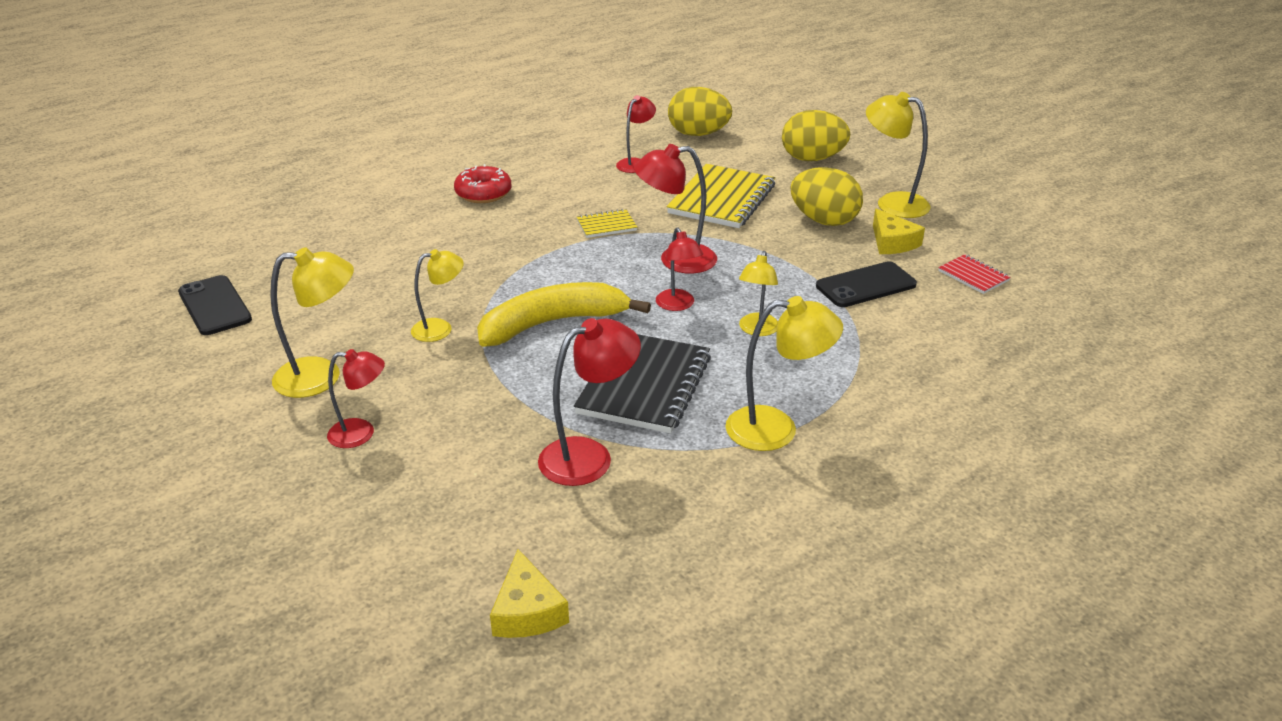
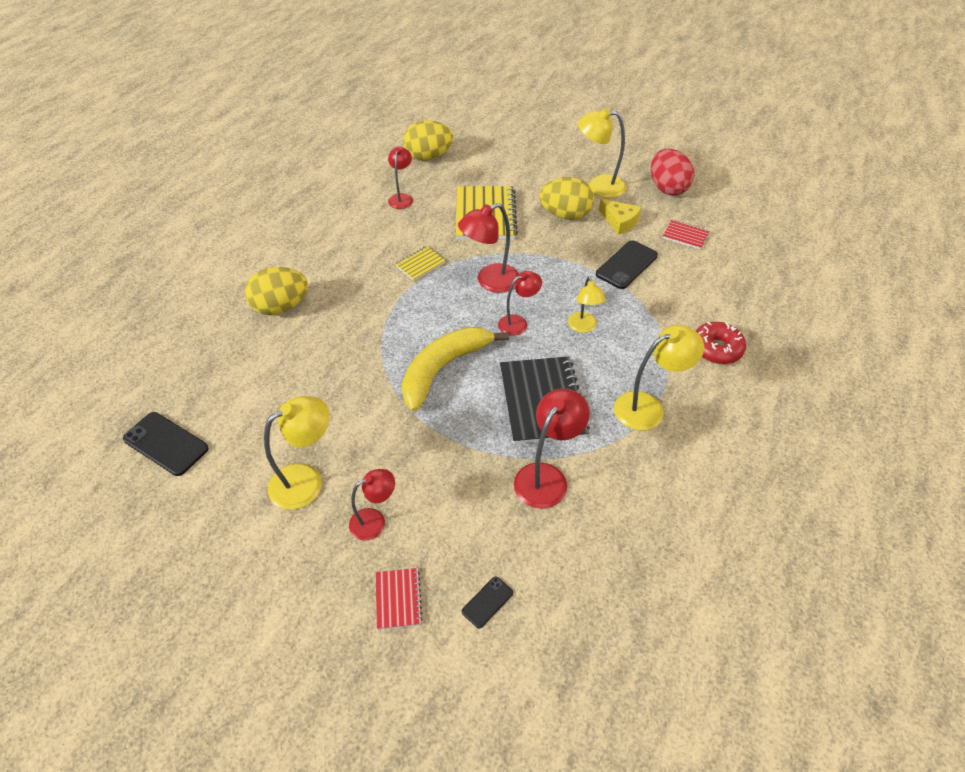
camera: 25 degrees left, 15 degrees up
(326, 510) = (398, 599): none -> red notebook
(419, 548) = (487, 602): none -> black phone
(440, 328) = (365, 402): yellow lamp -> none
(483, 193) = (306, 261): red donut -> red donut (716, 349)
(527, 611) = (593, 621): yellow cheese -> none
(678, 305) = (518, 323): red lamp -> red lamp turned 75 degrees counterclockwise
(812, 159) = (522, 160): yellow egg -> yellow egg (281, 307)
(987, 224) = (667, 188): none -> red egg

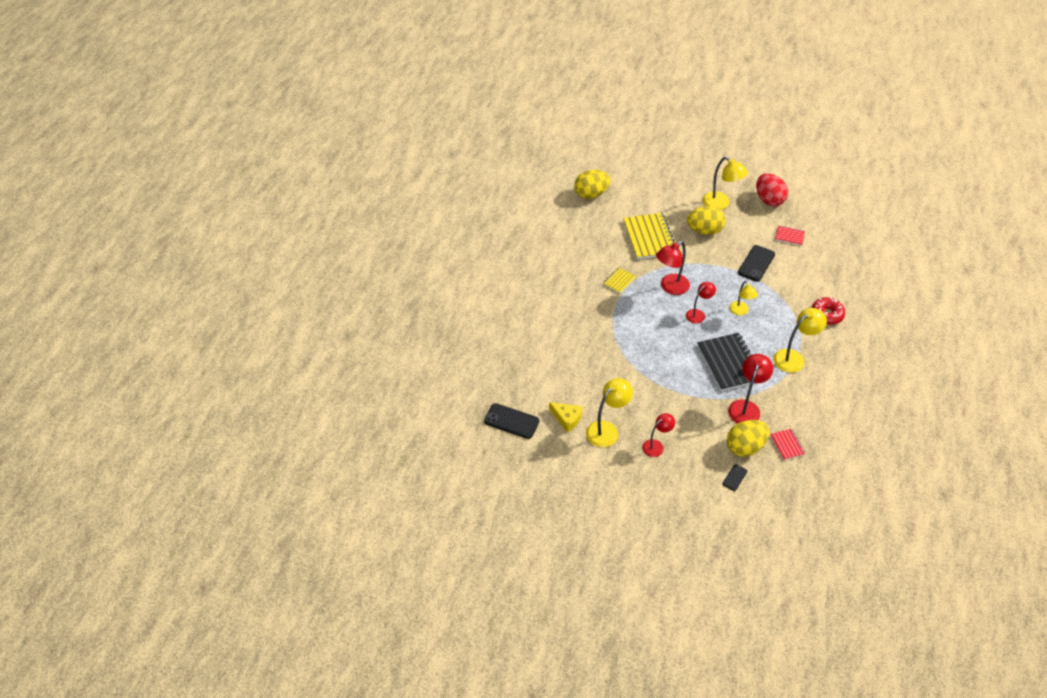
camera: 10 degrees left, 0 degrees up
(281, 307) = (539, 324): yellow egg -> yellow egg (745, 447)
(398, 599) = (686, 483): red notebook -> red notebook (787, 445)
(401, 198) = (585, 231): red lamp -> none
(443, 369) = (662, 351): yellow banana -> none
(598, 186) = (721, 204): yellow lamp -> yellow lamp turned 135 degrees counterclockwise
(619, 221) = (743, 231): yellow cheese -> yellow cheese (567, 418)

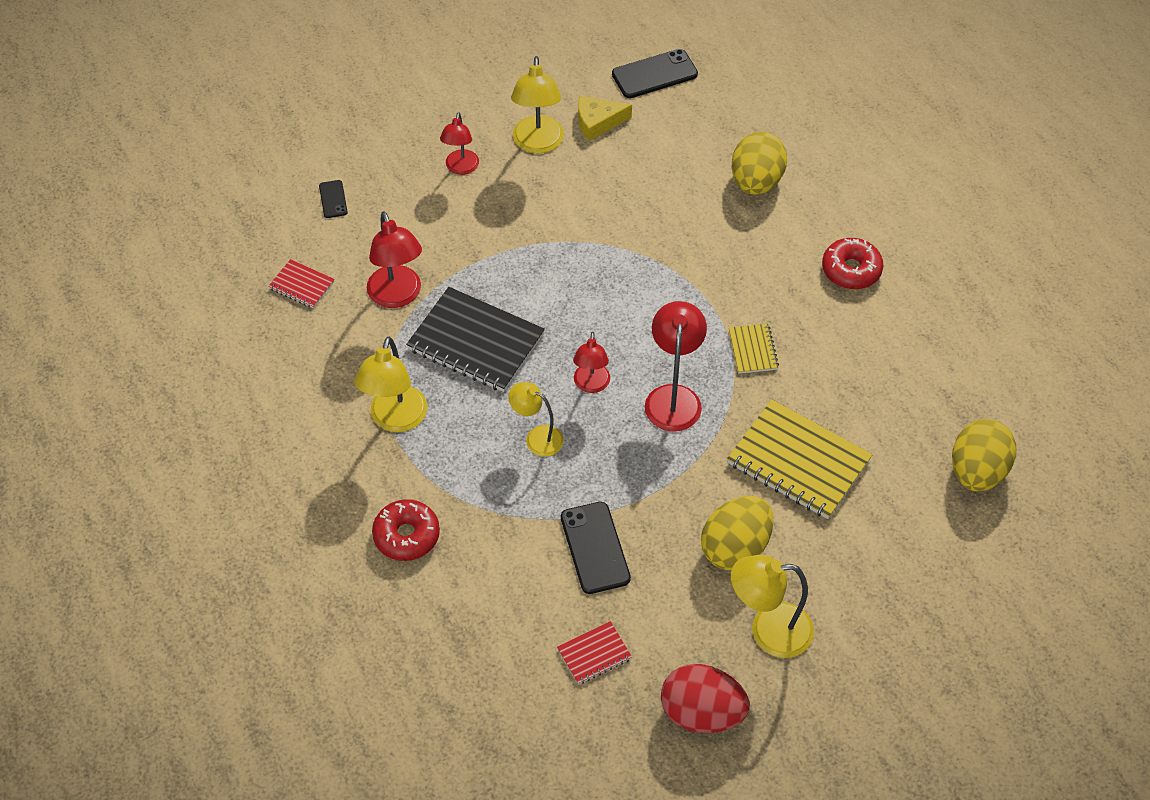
camera: 135 degrees right, 5 degrees up
(543, 279) = (851, 270): none -> red donut
(745, 447) = (353, 244): yellow egg -> yellow egg (756, 182)

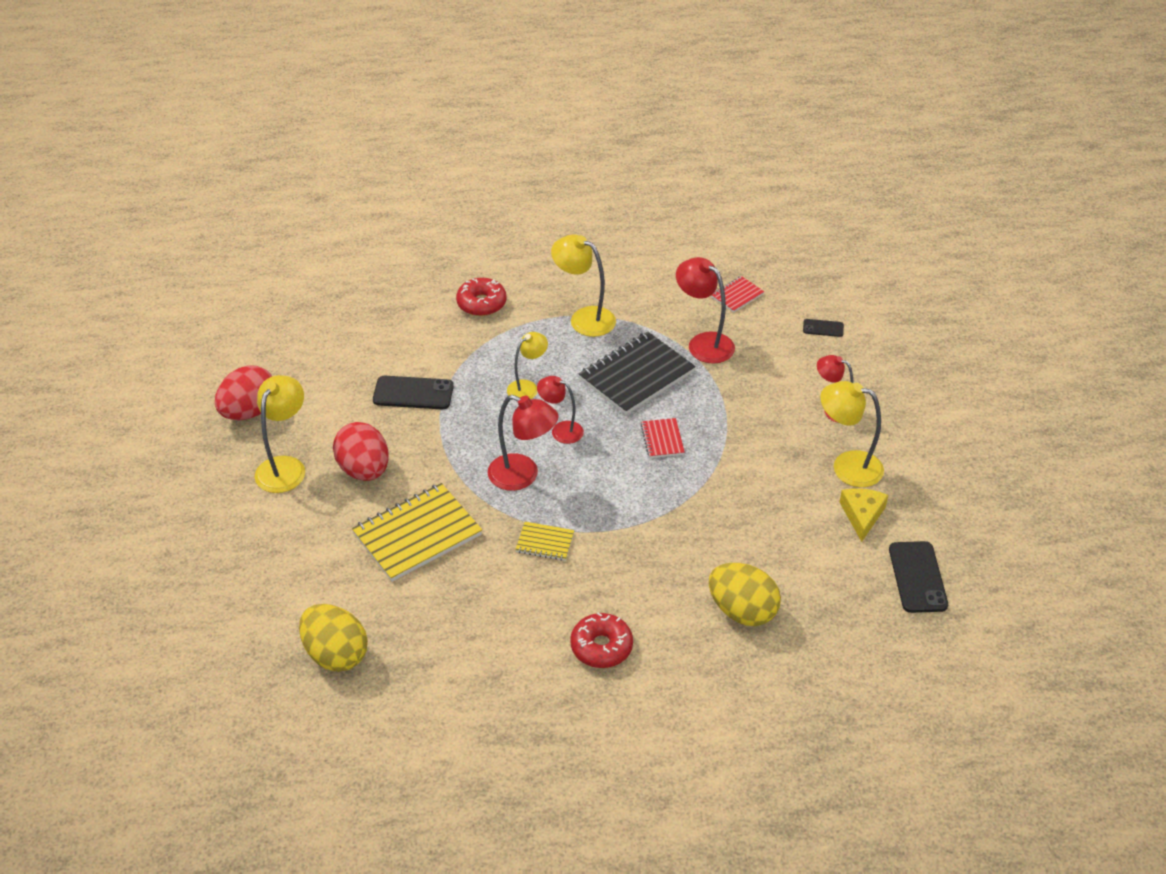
camera: 110 degrees right, 10 degrees down
(397, 296) = (703, 343): red lamp -> red lamp turned 45 degrees clockwise
(594, 654) = (330, 371): red notebook -> red notebook (662, 439)
(735, 548) = (364, 470): yellow egg -> red egg

